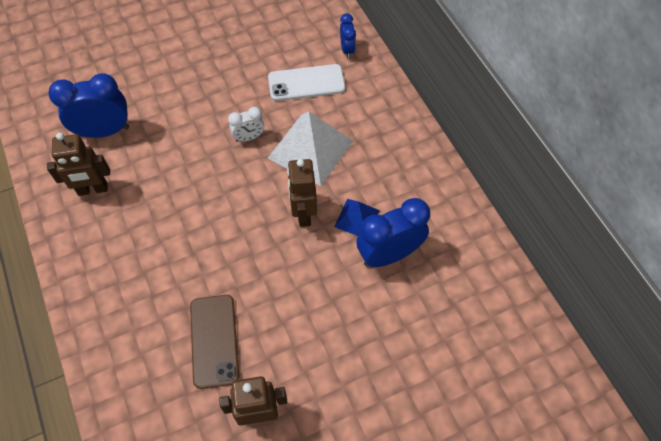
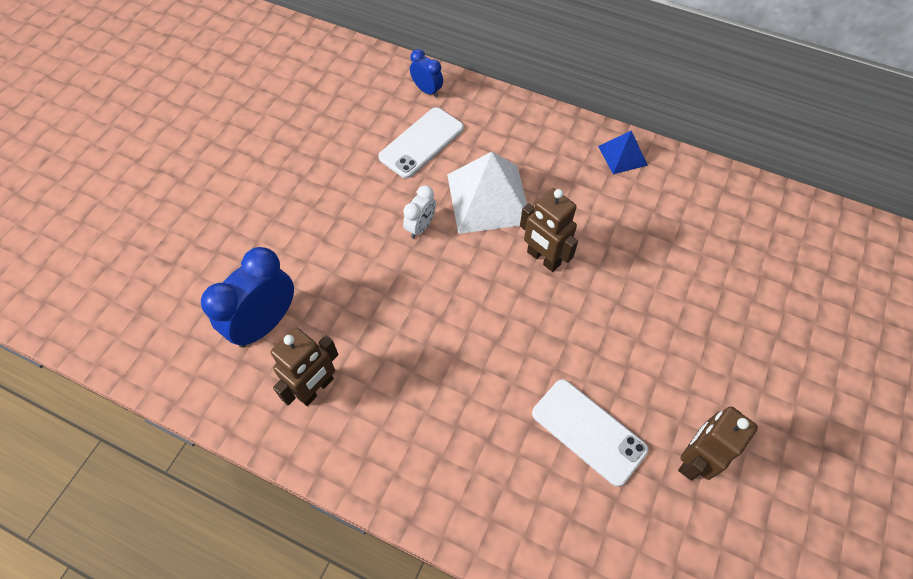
camera: 40 degrees left, 0 degrees up
(214, 340) = (588, 431): brown phone -> white phone
(357, 218) = (591, 229): blue pyramid -> blue pyramid (622, 155)
(389, 254) = (649, 240): blue clock -> none

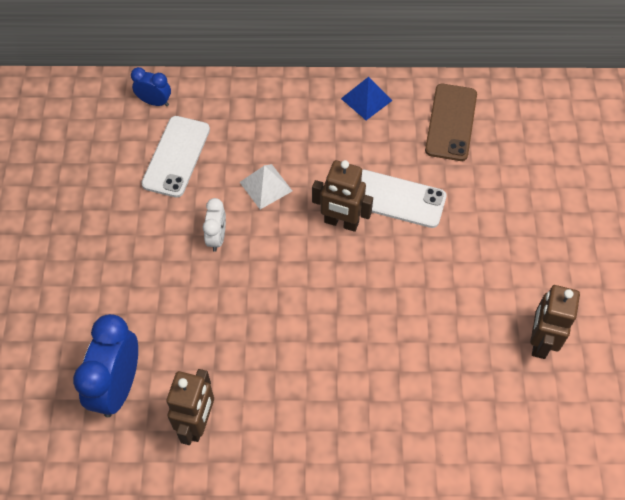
camera: 25 degrees left, 0 degrees up
(488, 198) = (265, 186): white pyramid -> white pyramid, size x0.53
(588, 431) = (448, 355): white phone -> white phone (397, 199)
(697, 206) = (451, 122): none -> brown phone

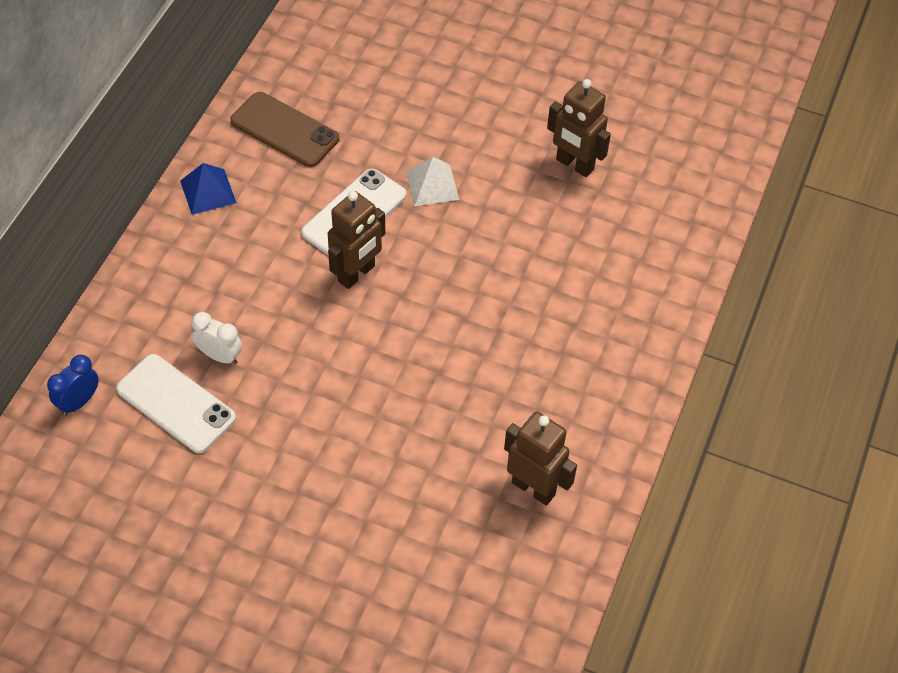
camera: 70 degrees left, 5 degrees down
(118, 386) = (455, 554): blue clock -> none
(217, 237) = (313, 397): white clock -> white clock (219, 356)
(265, 186) = (270, 327): white pyramid -> white pyramid (432, 185)

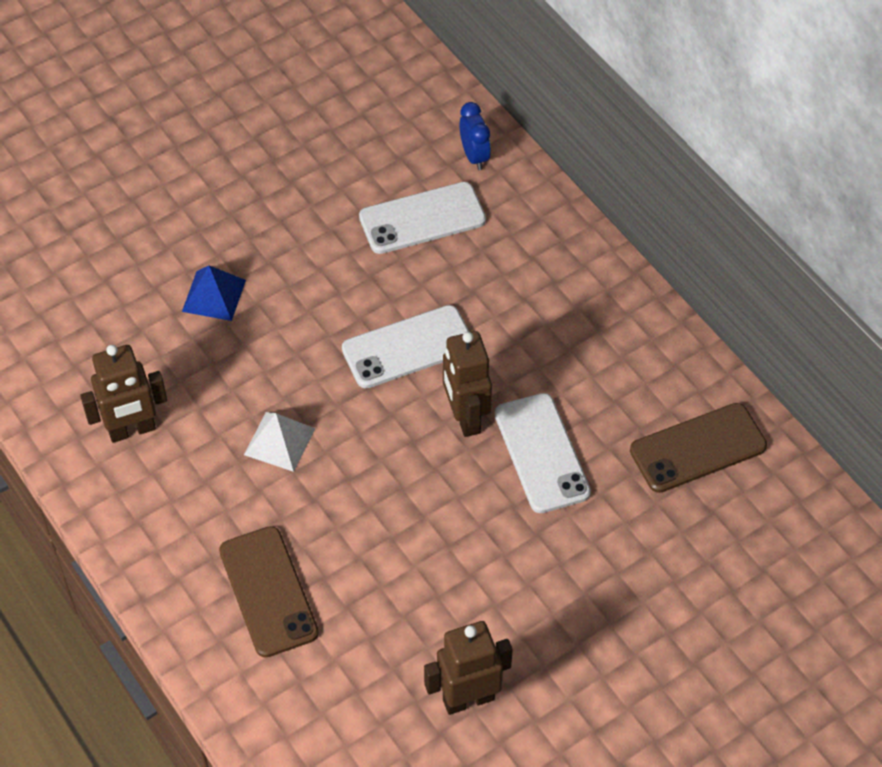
camera: 125 degrees right, 0 degrees up
(208, 191) = (654, 345): blue pyramid -> blue pyramid (213, 295)
(219, 356) = (449, 270): white clock -> none
(318, 343) = (408, 347): none -> white phone
(432, 185) = (533, 542): white pyramid -> white pyramid (279, 441)
(592, 315) = (268, 591): none -> brown phone

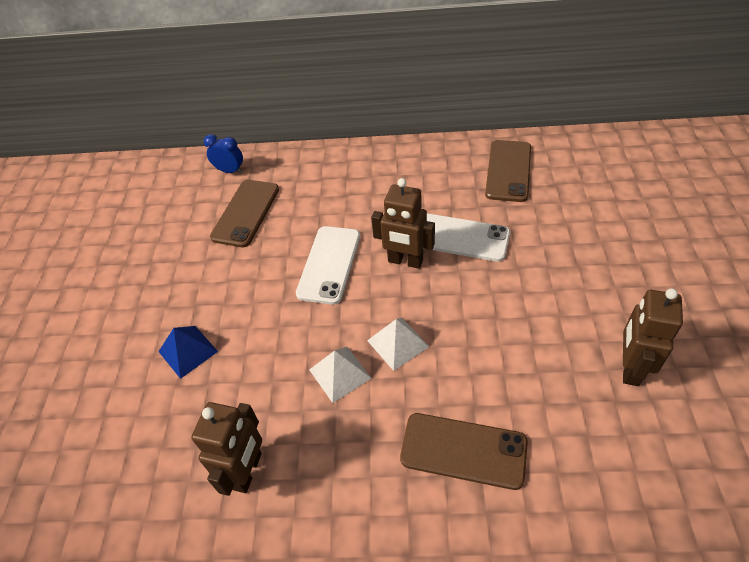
camera: 50 degrees left, 5 degrees down
(350, 471) = (398, 343): none -> white pyramid
(422, 219) = (246, 213): white phone -> brown phone

